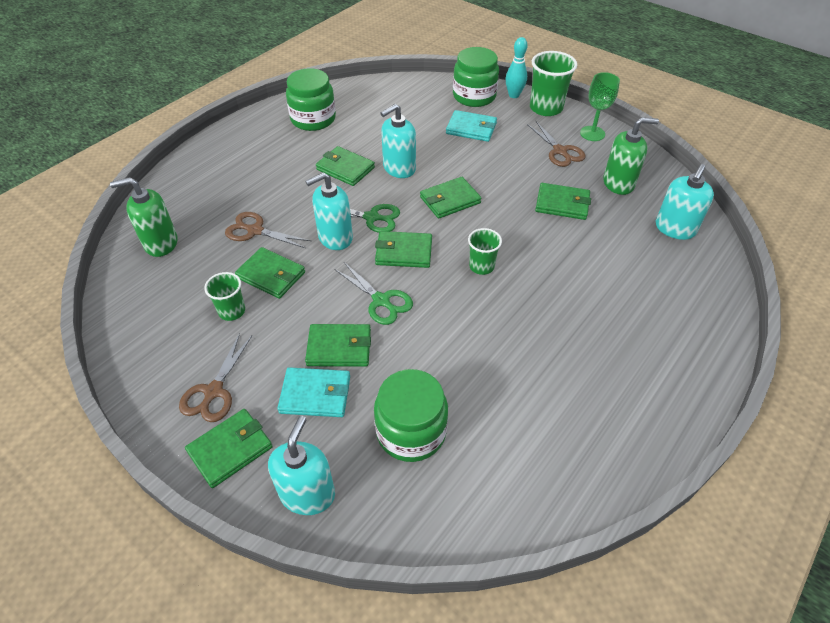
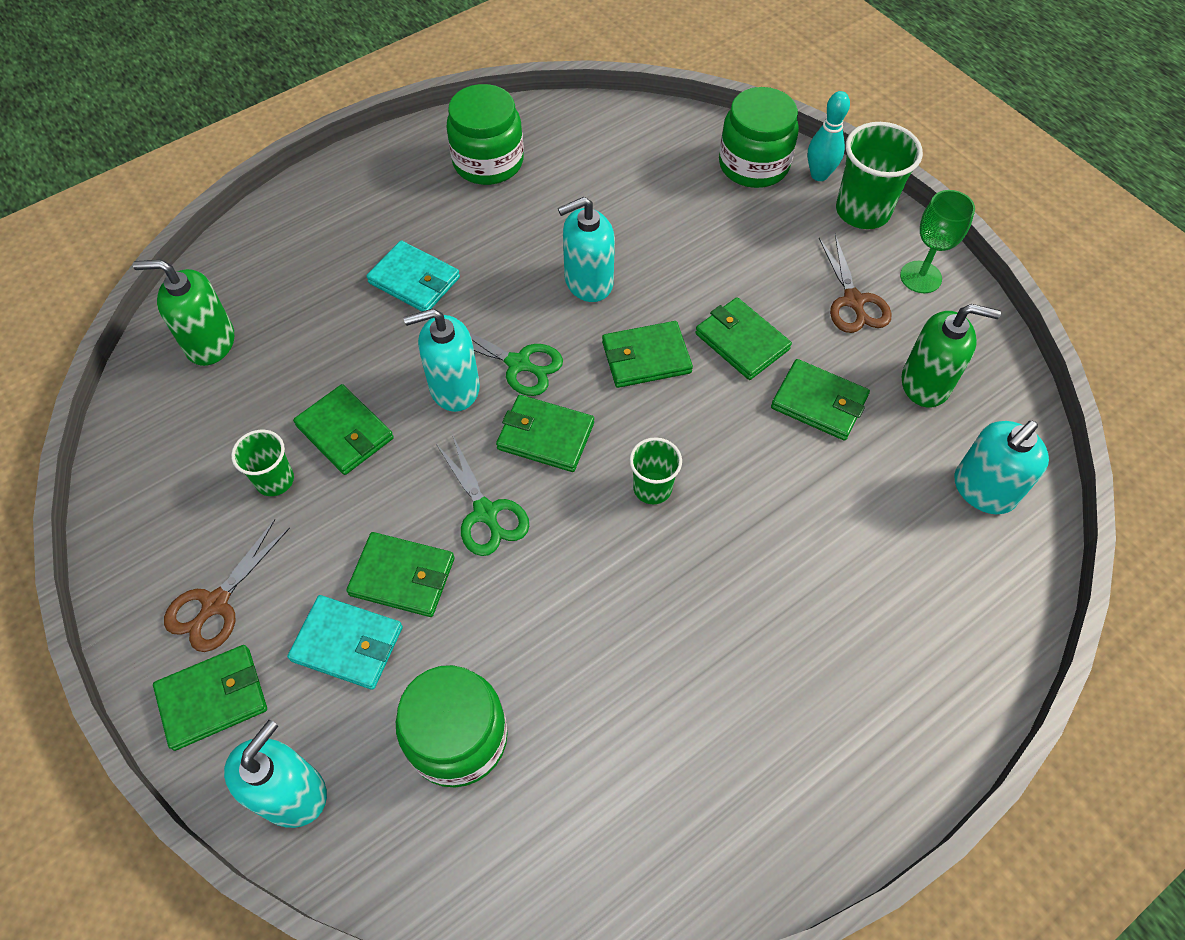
camera: 15 degrees right, 10 degrees up
(255, 231) = (345, 350): brown scissors -> none
(345, 168) = (507, 265): green wallet -> green wallet (741, 341)
(471, 128) = (726, 228): turquoise wallet -> turquoise wallet (414, 280)

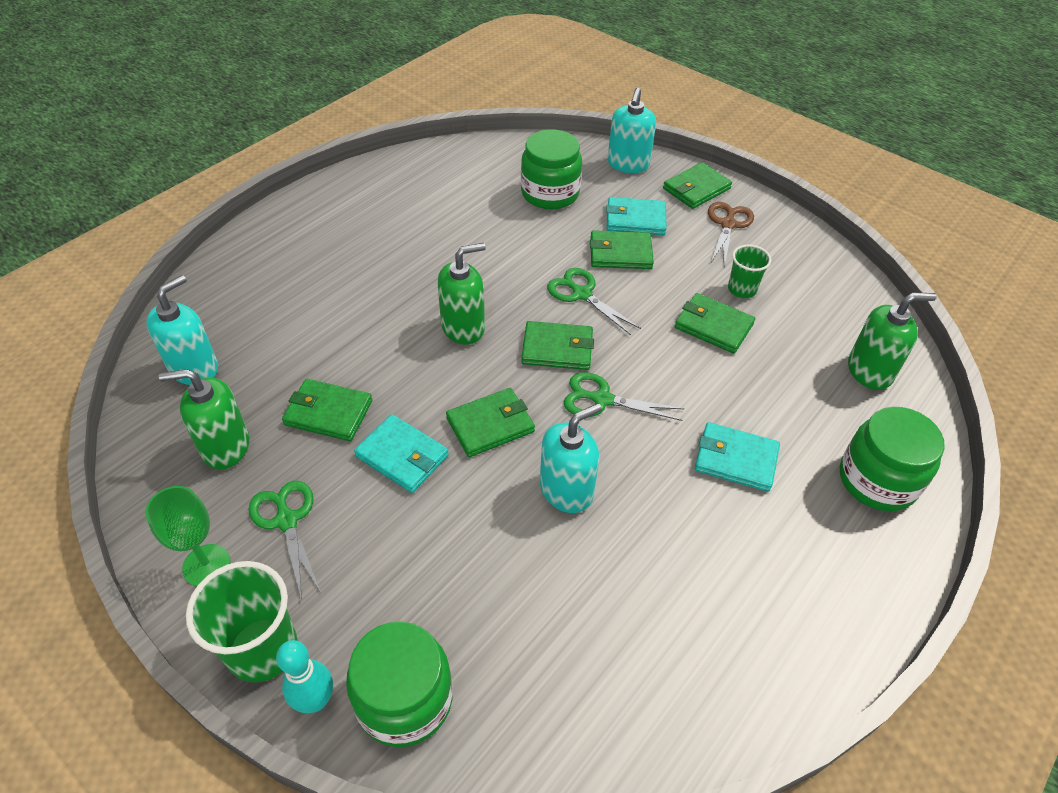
camera: 165 degrees right, 10 degrees down
(454, 387) = (647, 371): turquoise soap dispenser -> none
(488, 162) = (740, 628): green jar -> green jar (877, 480)
(652, 488) = (463, 327): green cup -> green soap dispenser
(741, 341) = (402, 456): green wallet -> turquoise wallet
(853, 301) = (287, 521): brown scissors -> green scissors

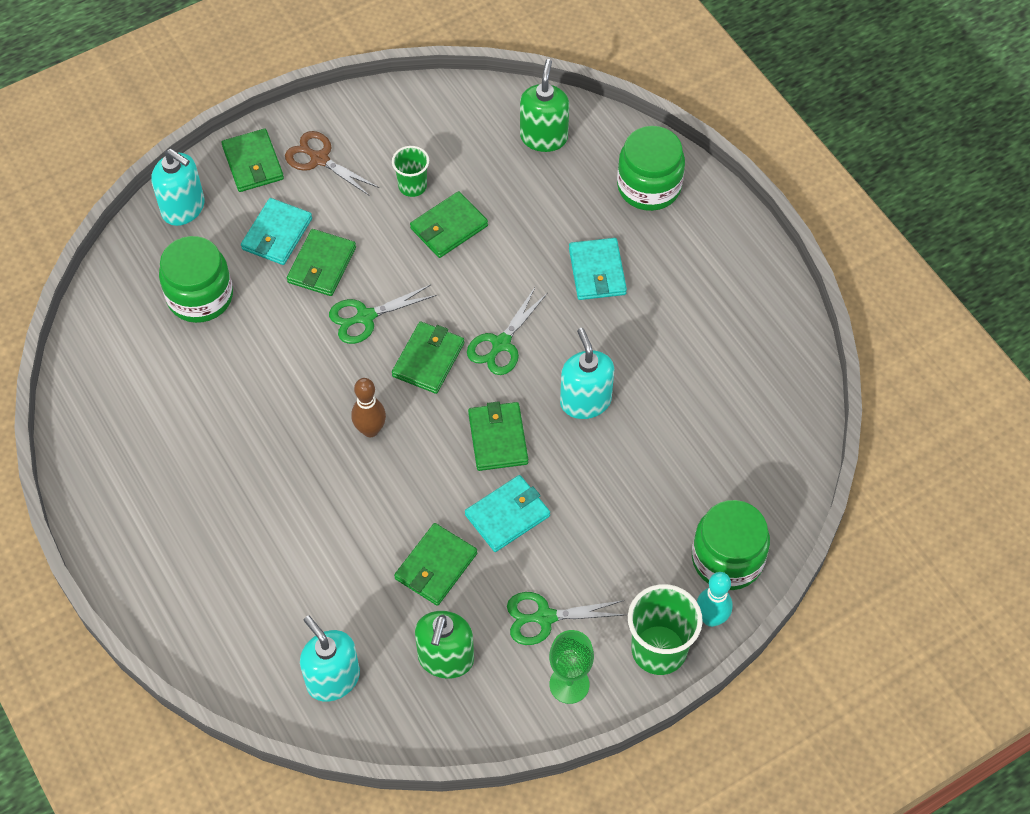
camera: 70 degrees left, 10 degrees up
(463, 327) = (370, 430): green soap dispenser -> brown bowling pin
(735, 459) = (597, 271): turquoise wallet -> turquoise wallet turned 45 degrees counterclockwise

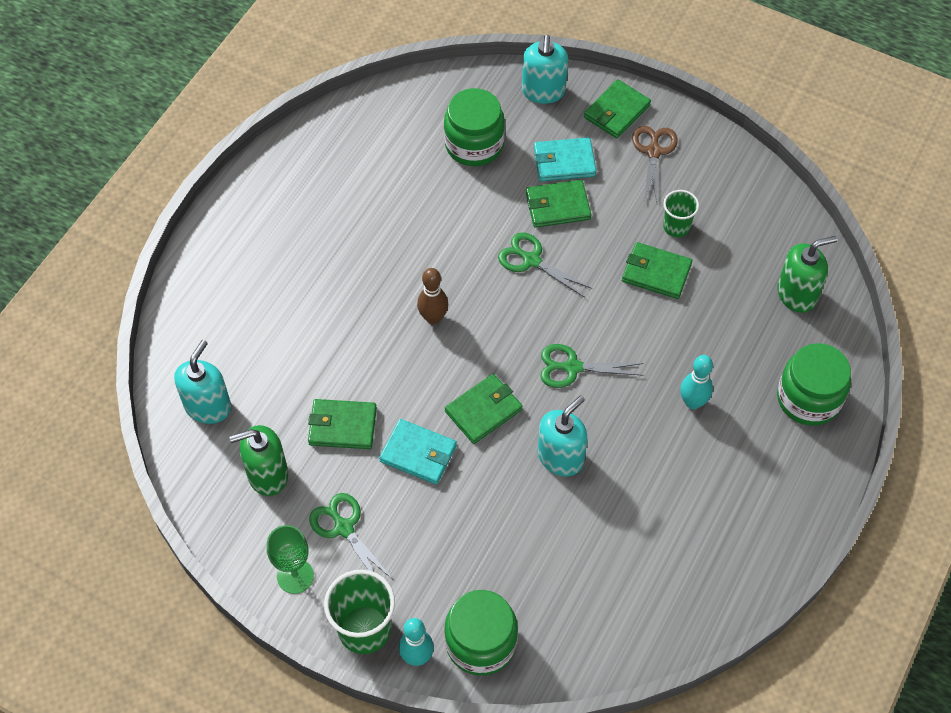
camera: 60 degrees right, 0 degrees up
(428, 359) = (522, 323): green wallet -> none
(597, 271) = (692, 402): turquoise wallet -> turquoise bowling pin

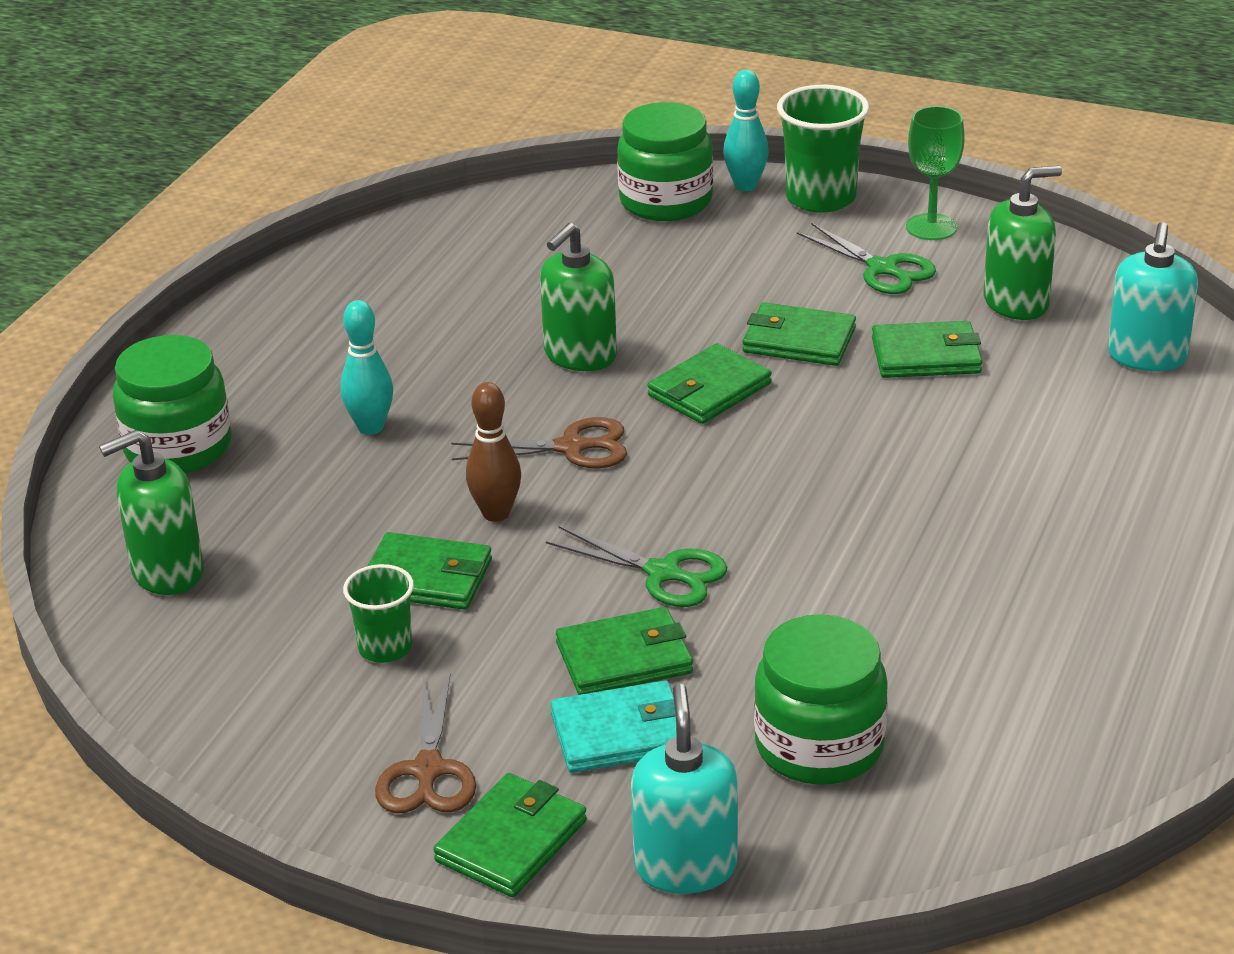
camera: 175 degrees right, 25 degrees down
(418, 453) = (798, 340): turquoise wallet -> green wallet
(433, 318) = (823, 483): brown bowling pin -> brown bowling pin (496, 513)
(560, 457) = (580, 355): turquoise soap dispenser -> green soap dispenser
(572, 367) = (571, 447): green scissors -> brown scissors

